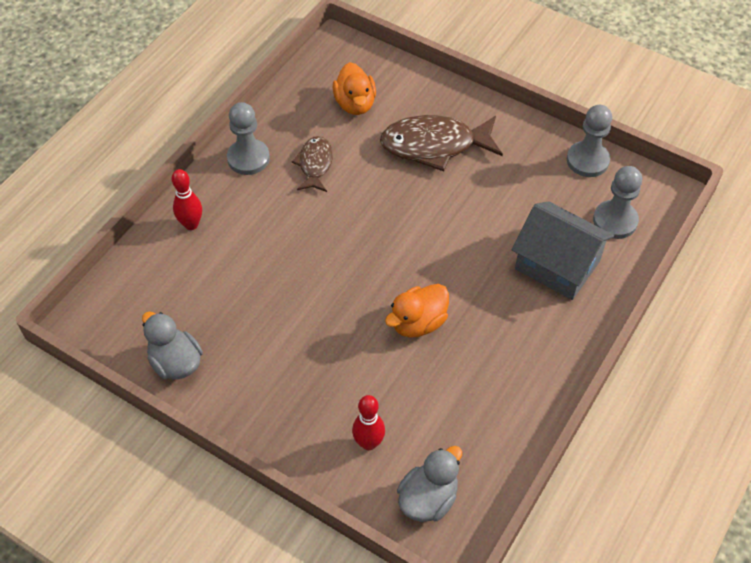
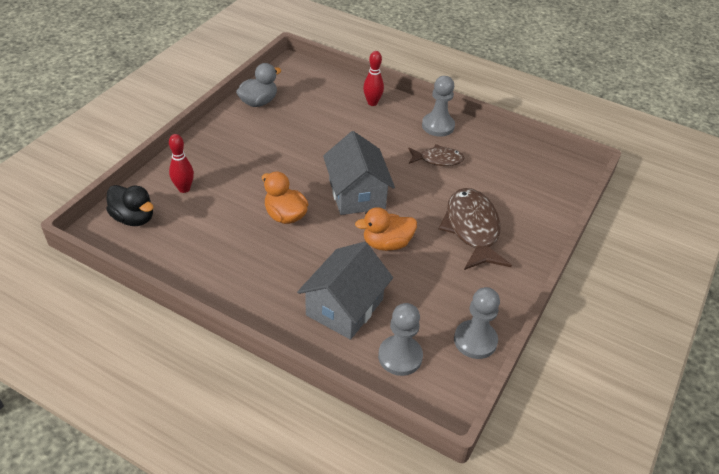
camera: 85 degrees right, 10 degrees down
(355, 104) = (509, 181): orange duck -> orange duck (387, 243)
(378, 248) = (357, 194): none -> grey house
(428, 498) = (134, 218): grey duck -> black duck

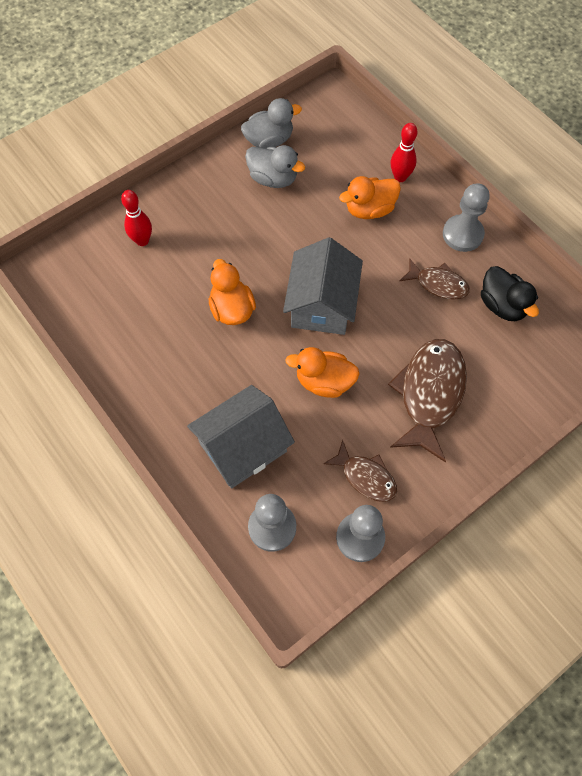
camera: 25 degrees right, 20 degrees up
(134, 218) = (79, 264): black duck -> black duck (502, 305)
(274, 124) = (273, 178): none -> grey duck
(360, 127) = (369, 209): none -> orange duck
(455, 297) = (365, 477): none -> brown fish

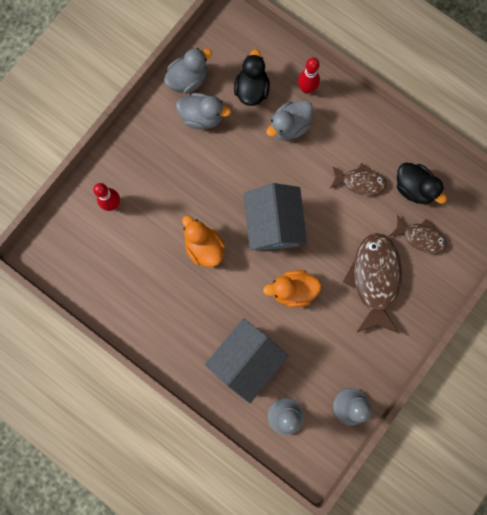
camera: 15 degrees left, 15 degrees up
(337, 165) = (251, 90): none -> black duck
(365, 477) = (343, 358): brown fish -> brown fish (420, 237)
(369, 209) = (289, 126): orange duck -> grey duck
(462, 234) = (369, 131): grey pawn -> none

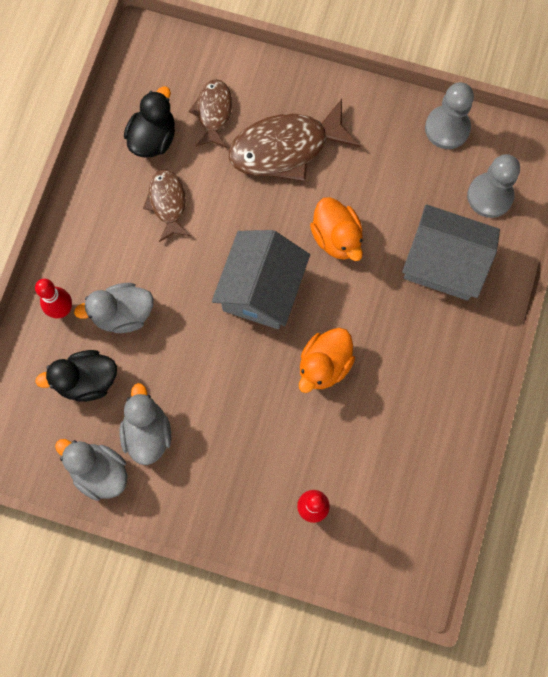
camera: 110 degrees left, 5 degrees down
(273, 224) = (261, 289): grey house -> grey house turned 45 degrees counterclockwise
(289, 126) = (123, 314): grey duck -> grey duck turned 135 degrees clockwise

